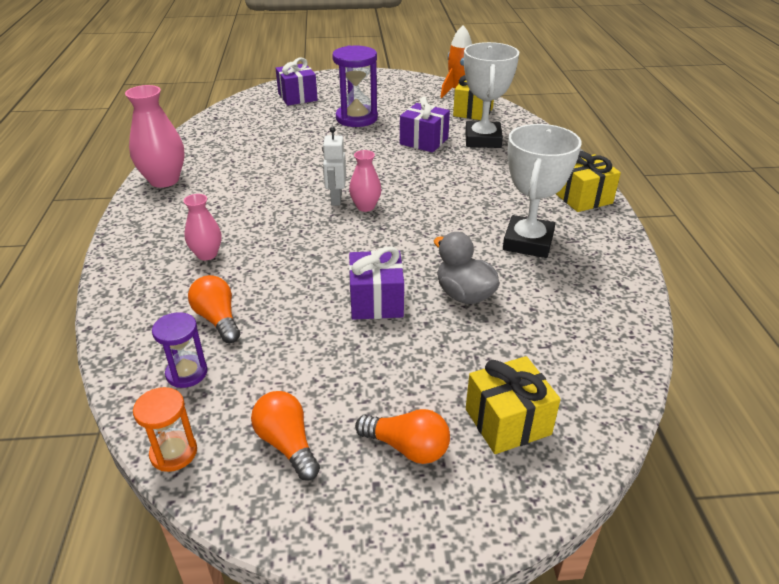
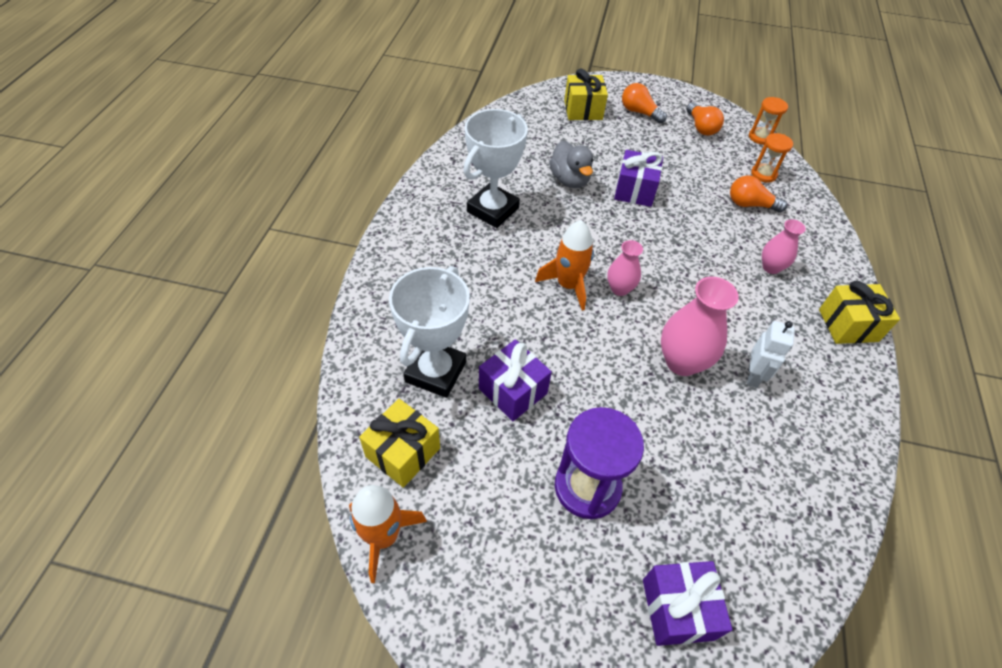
camera: 165 degrees left, 15 degrees up
(164, 180) = (848, 397): pink vase -> pink vase (682, 362)
(187, 373) = (763, 174): purple hourglass -> orange hourglass
(218, 319) = (750, 205): orange light bulb -> orange light bulb turned 120 degrees clockwise
(336, 199) = (648, 307): white robot -> white robot (753, 376)
(414, 200) = (568, 285): none -> orange rocket
(583, 198) = (404, 244): yellow gift -> yellow gift (848, 325)

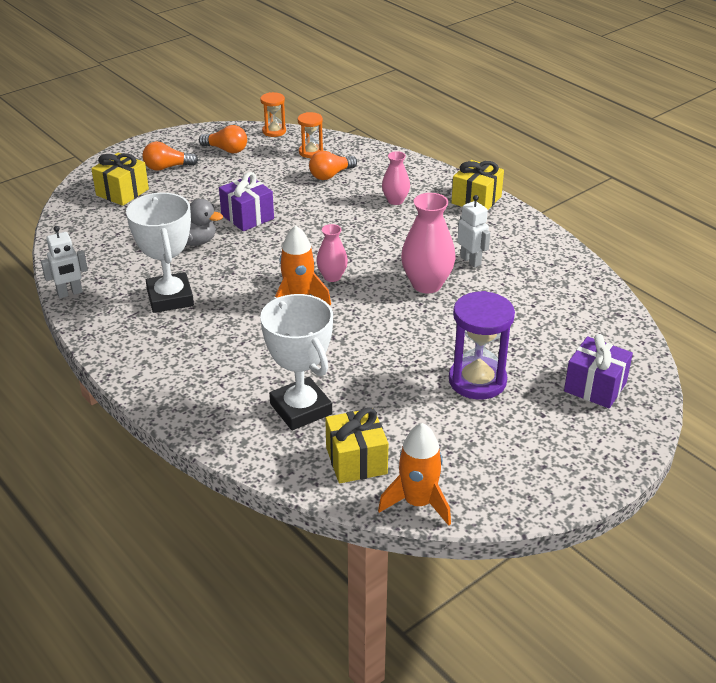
camera: 50 degrees left, 15 degrees down
(446, 157) = (70, 293): none -> white robot
(513, 391) = (363, 377): purple gift -> none

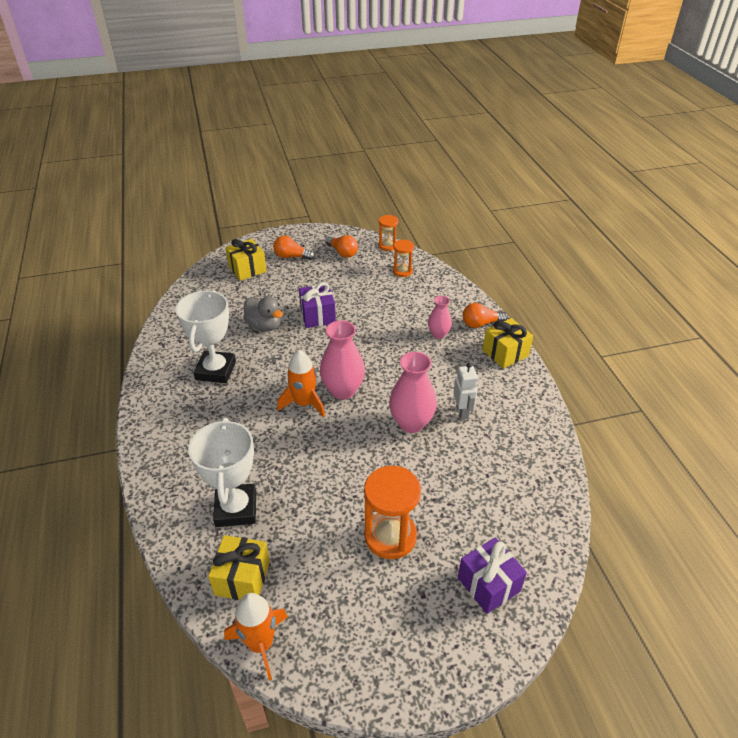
camera: 25 degrees right, 5 degrees up
(70, 293) = (154, 344): white robot -> none
(331, 175) = (404, 296): orange light bulb -> orange light bulb (481, 324)
(332, 277) = (343, 390): pink vase -> pink vase, size x1.70
(477, 381) = (390, 536): purple hourglass -> orange hourglass

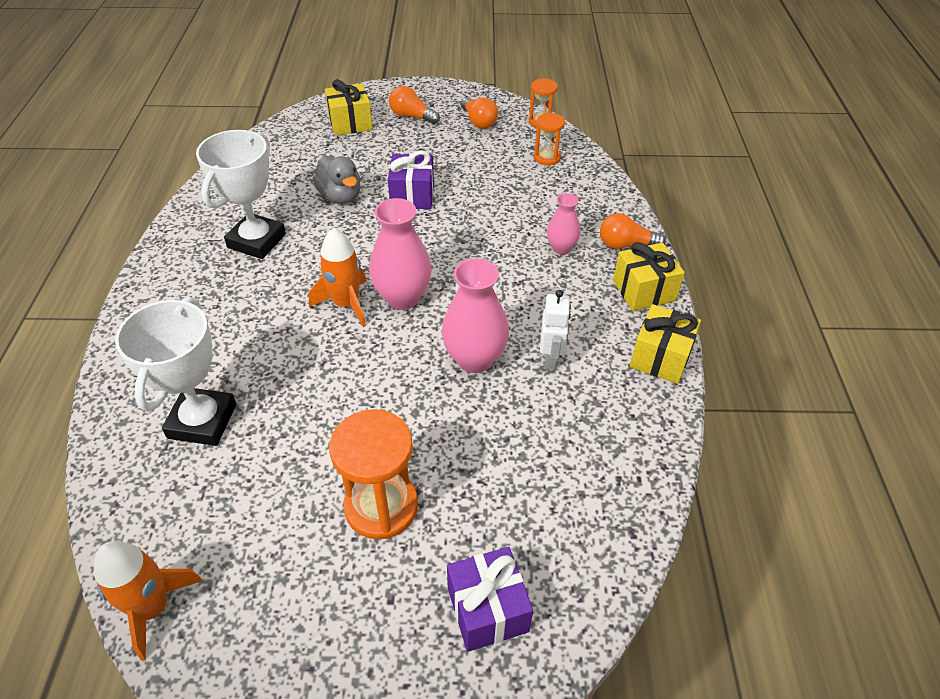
camera: 15 degrees right, 5 degrees up
(242, 578) = (170, 513): yellow gift -> yellow gift (660, 357)

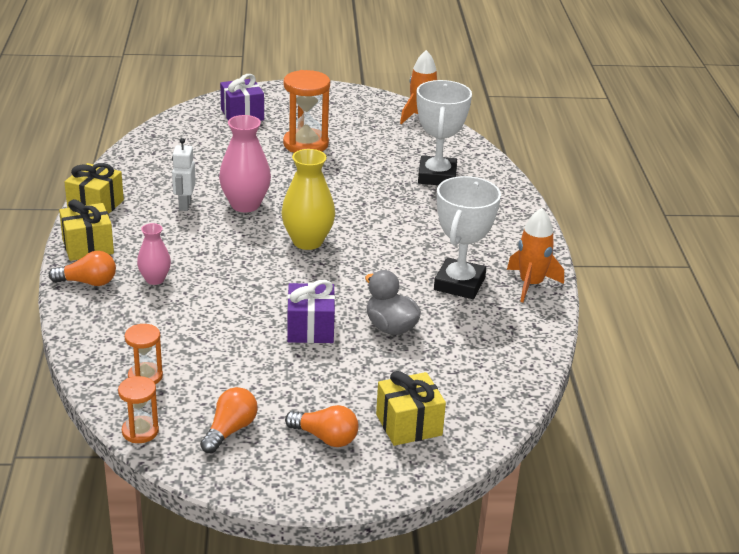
camera: 175 degrees right, 15 degrees down
(346, 304) = (356, 237): orange rocket -> orange rocket (531, 284)
(403, 297) = (307, 241): pink vase -> yellow vase
(478, 121) = (230, 430): orange light bulb -> orange light bulb turned 60 degrees clockwise

